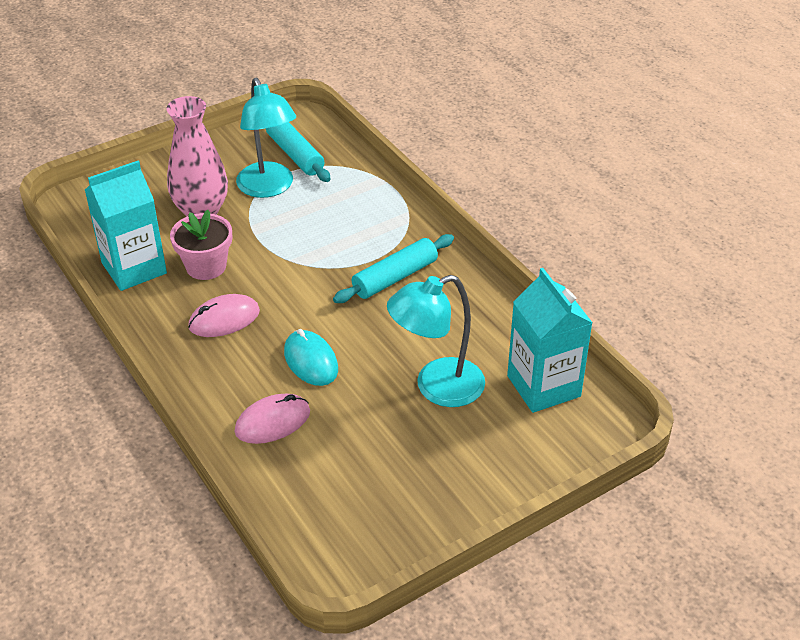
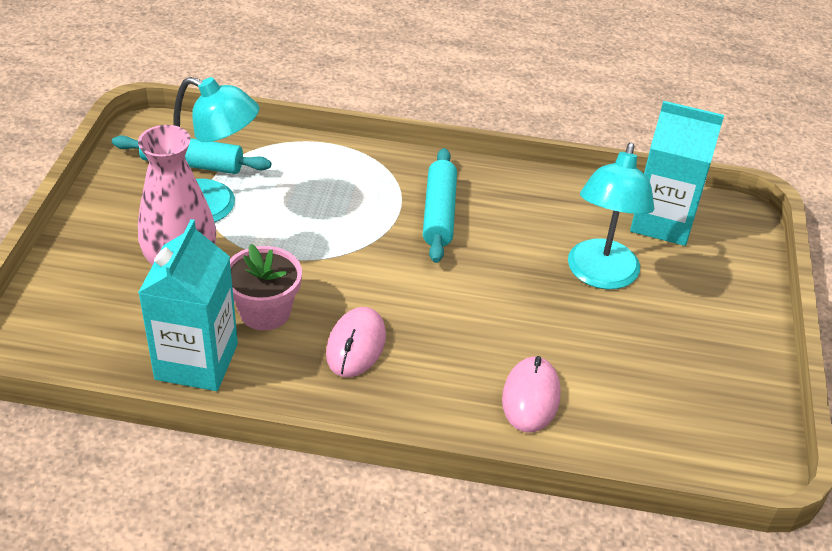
camera: 50 degrees left, 0 degrees up
(311, 361) = (481, 325): turquoise mouse -> none

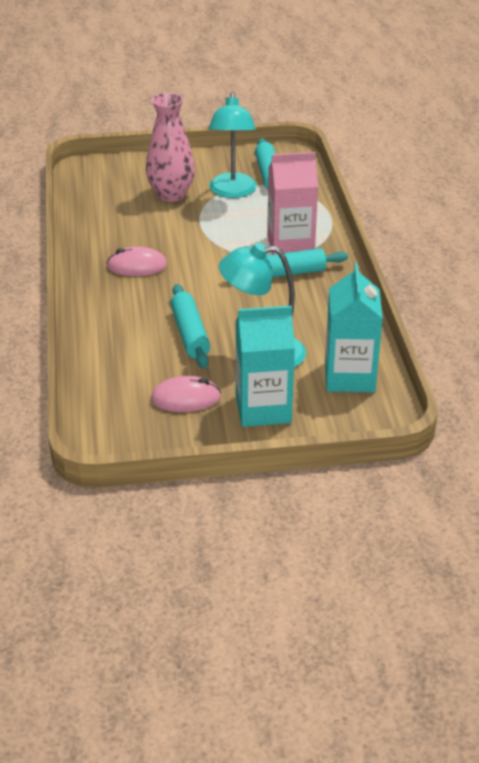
camera: 75 degrees right, 5 degrees down
(196, 361) = (97, 218): turquoise carton -> turquoise carton (263, 409)
(265, 312) = (148, 230): pink flower pot -> none
(378, 192) = (290, 246): none -> pink carton
(531, 397) = (124, 339): pink mouse -> pink mouse (185, 398)
(540, 329) = (190, 334): none -> turquoise rolling pin

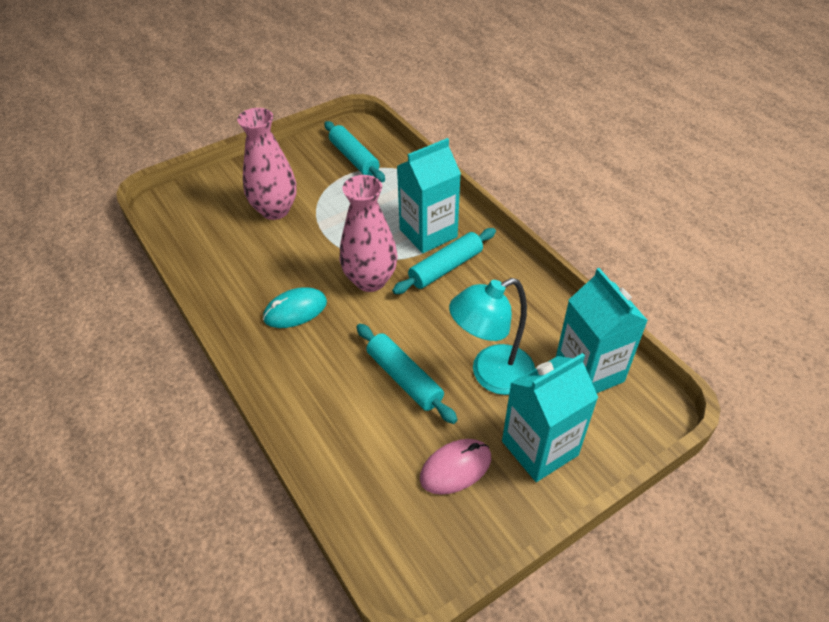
camera: 25 degrees left, 10 degrees up
(137, 266) = (295, 310): pink mouse -> turquoise mouse
(213, 264) = (370, 280): none -> pink vase
(232, 192) = (332, 188): turquoise lamp -> none
(290, 246) = (428, 233): pink carton -> turquoise carton

